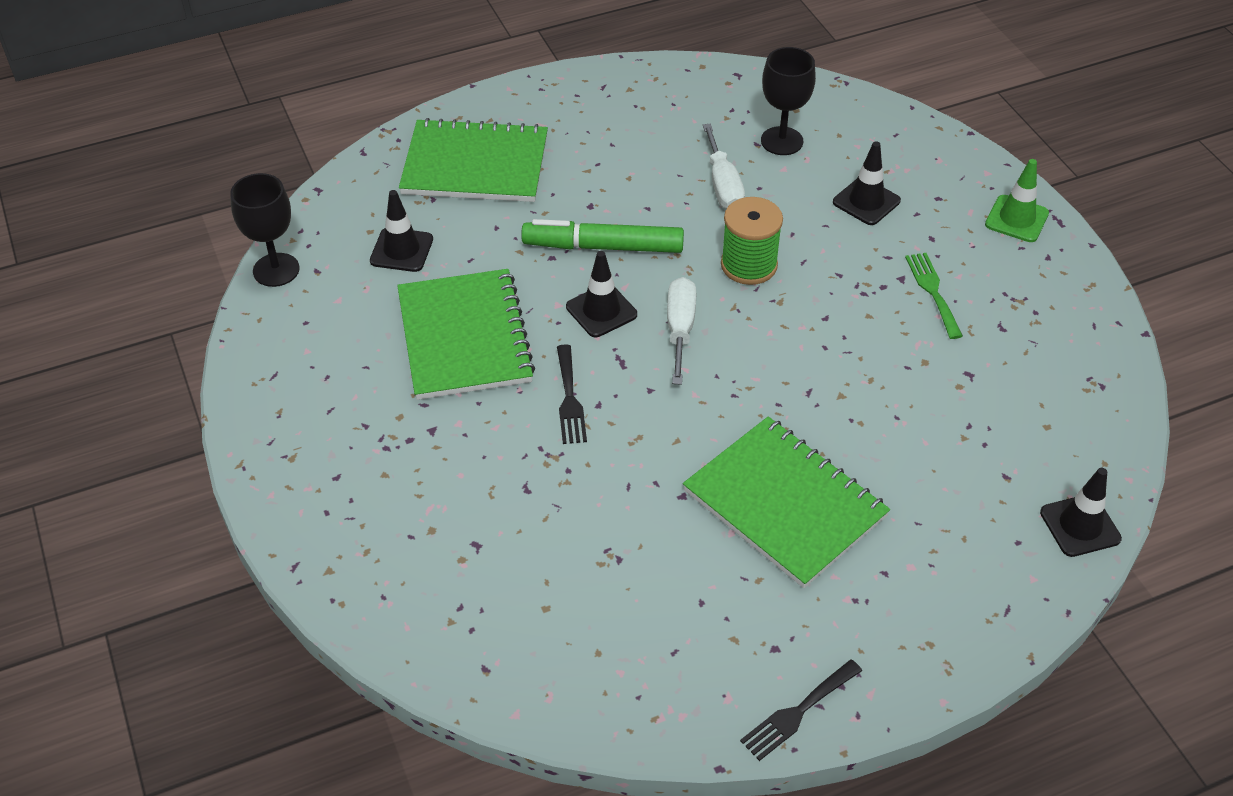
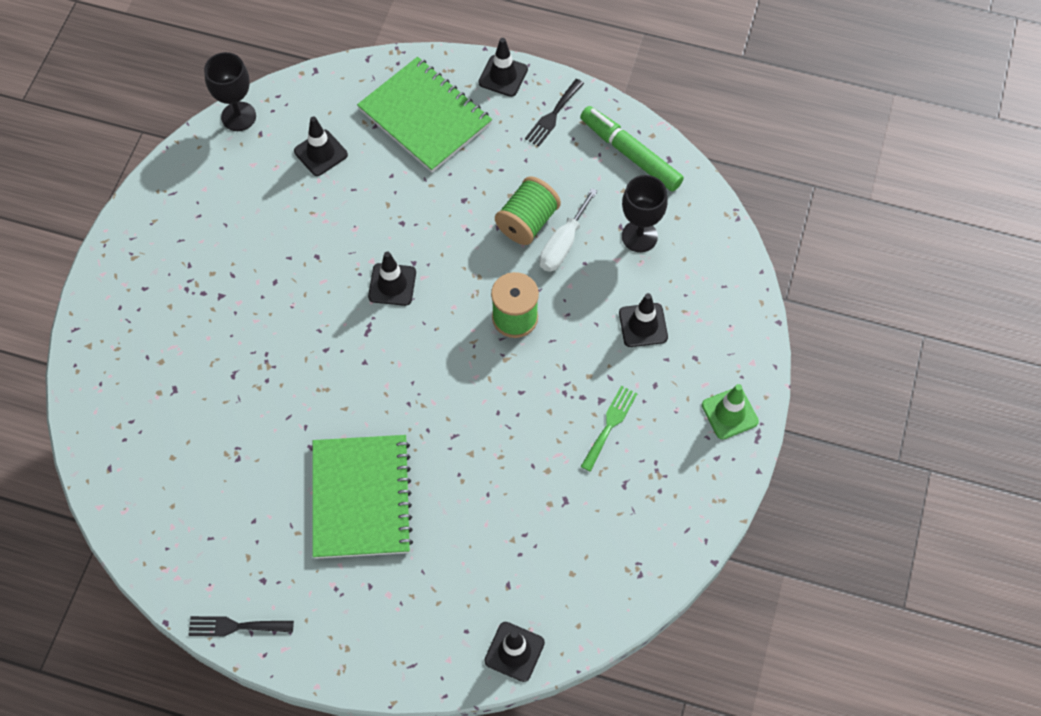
camera: 40 degrees right, 15 degrees up
(464, 337) = (297, 244): green notebook -> none
(514, 96) = (503, 76): none -> black traffic cone
(569, 399) = (313, 333): black fork -> black fork (553, 115)
(603, 247) = (440, 237): green marker -> green marker (630, 154)
(670, 188) = (527, 222): none -> green spool
(680, 329) = (424, 333): white screwdriver -> none

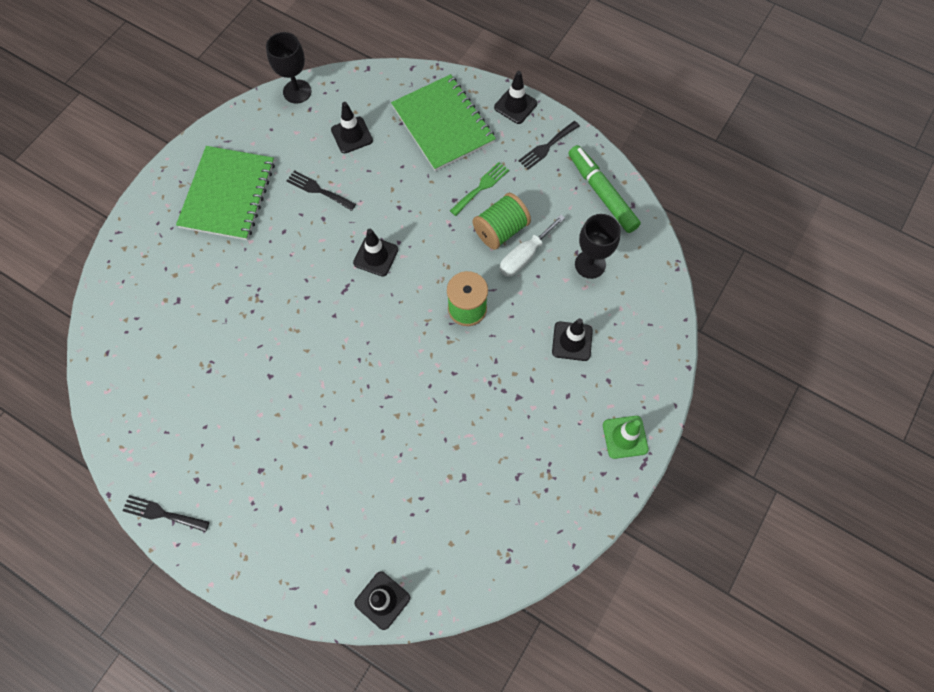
camera: 15 degrees right, 5 degrees up
(301, 225) = (318, 190): none -> black fork
(361, 498) = (296, 430): green notebook -> green notebook (228, 194)
(610, 425) = (520, 420): green fork -> green fork (481, 187)

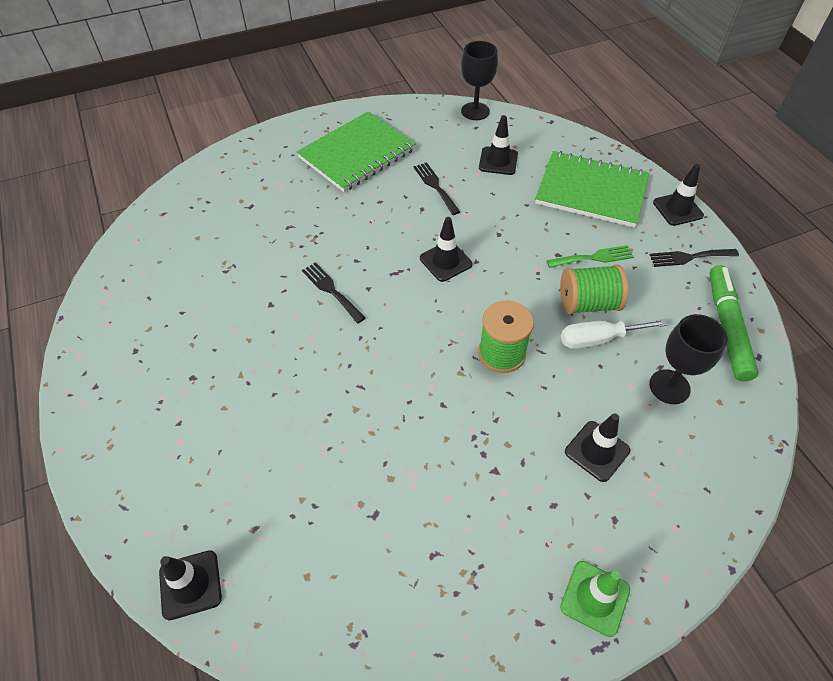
camera: 35 degrees right, 15 degrees down
(162, 513) = (83, 360): black fork -> black fork (331, 290)
(443, 124) = (591, 191): green notebook -> green notebook turned 75 degrees counterclockwise

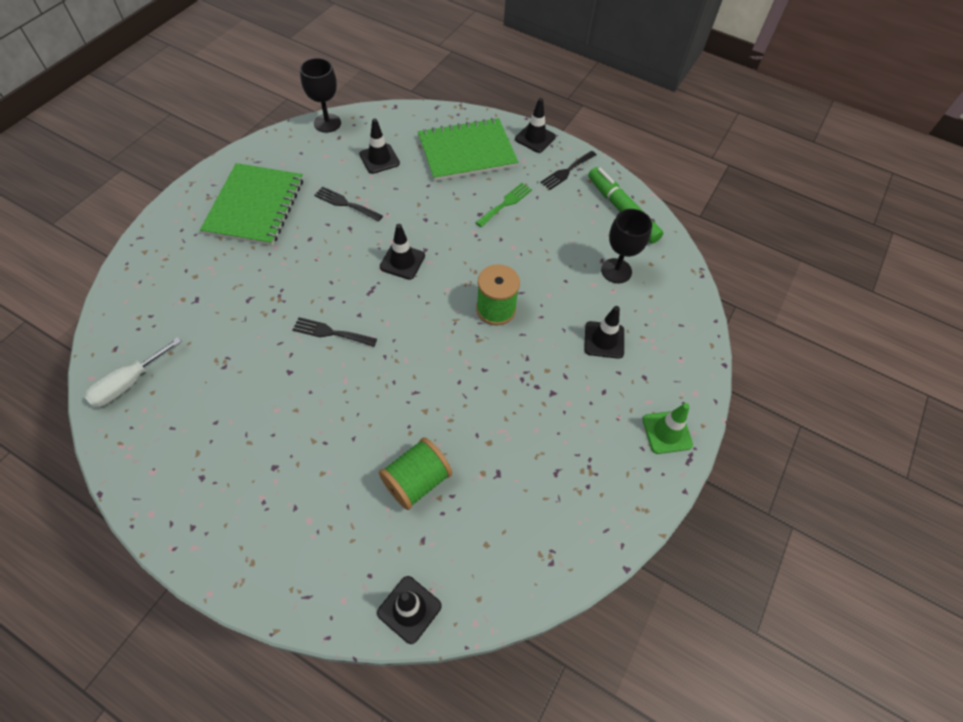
camera: 40 degrees left, 5 degrees up
(588, 303) = (526, 240): green spool -> green spool (417, 481)
(598, 339) = (551, 263): white screwdriver -> white screwdriver (128, 383)

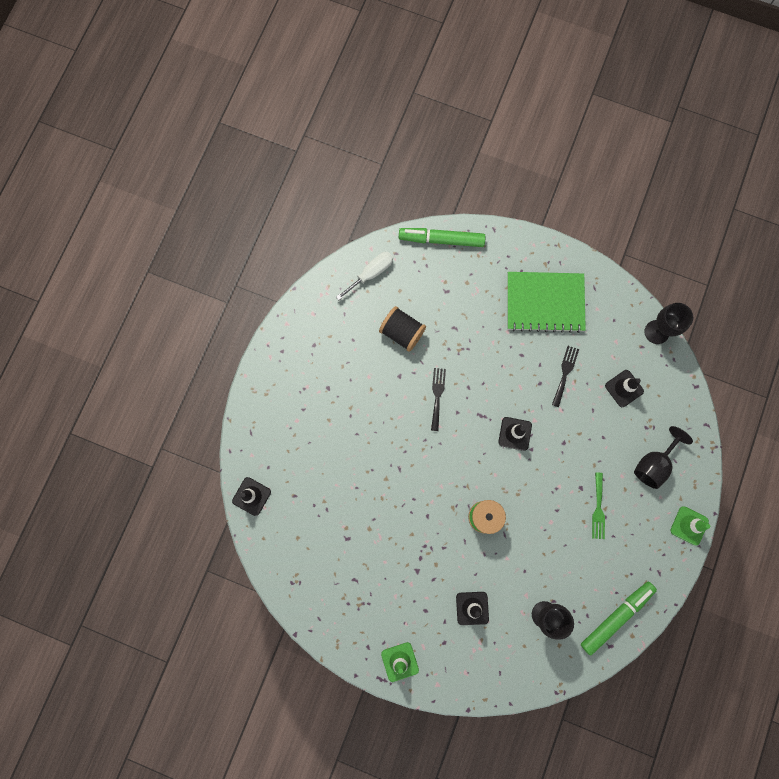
camera: 85 degrees right, 20 degrees up
(123, 293) = (441, 240): none -> green marker
(128, 383) = (371, 273): white screwdriver -> white screwdriver turned 105 degrees clockwise
(230, 359) = (402, 332): none -> black spool
(417, 481) = (333, 484): green spool -> none
(467, 152) = (653, 464): green notebook -> black goblet
(505, 203) = (598, 509): green fork -> green fork turned 60 degrees clockwise
(535, 138) = (689, 525): black traffic cone -> green traffic cone
(567, 171) = (652, 561): black fork -> none

